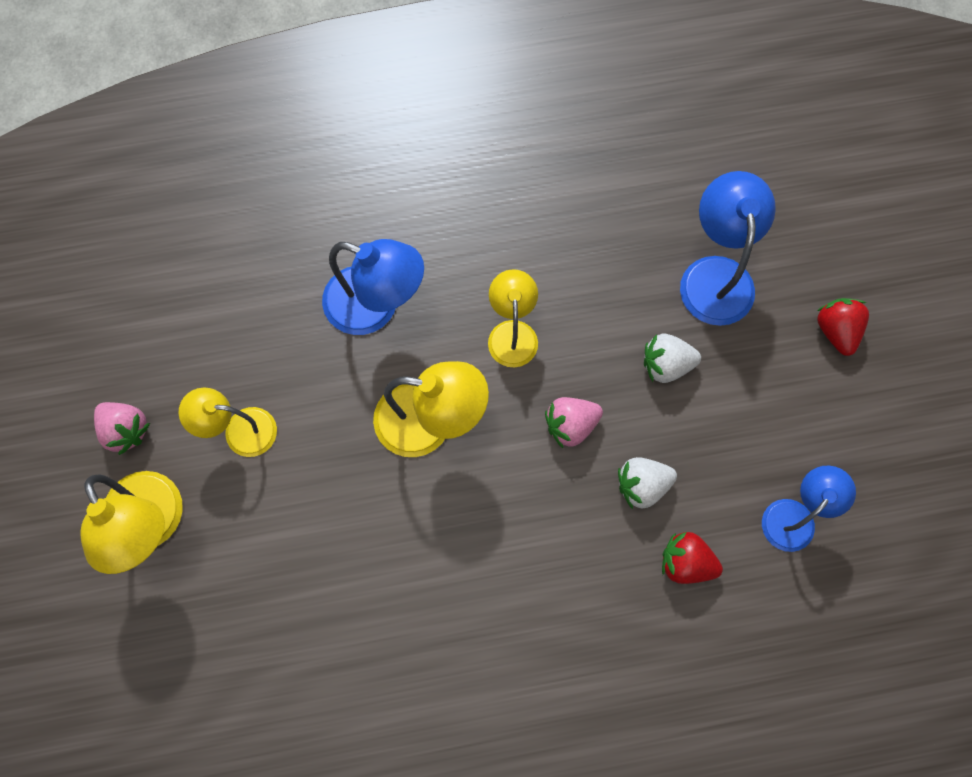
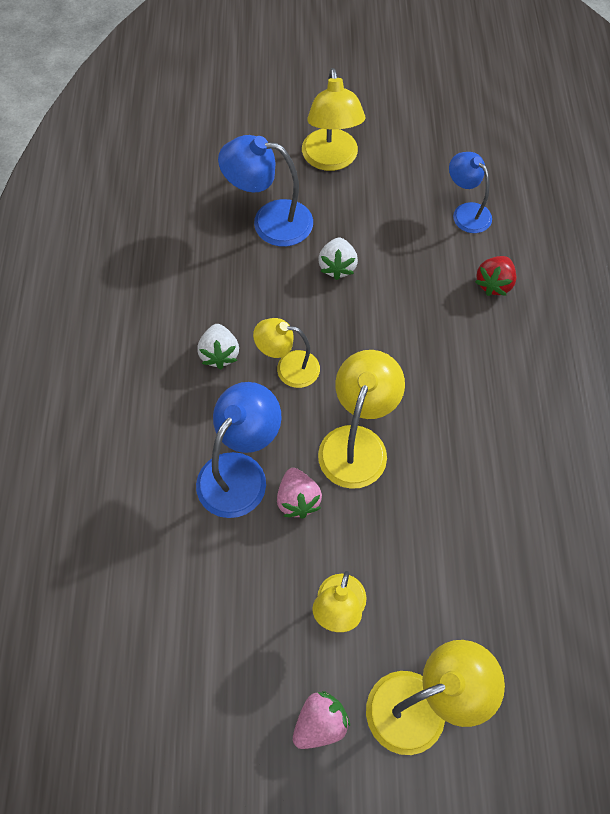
camera: 80 degrees left, 10 degrees down
(571, 425) = (376, 339): pink strawberry -> pink strawberry (298, 500)
(642, 485) = (432, 300): white strawberry -> white strawberry (219, 354)
(836, 331) = (331, 160): red strawberry -> yellow lamp

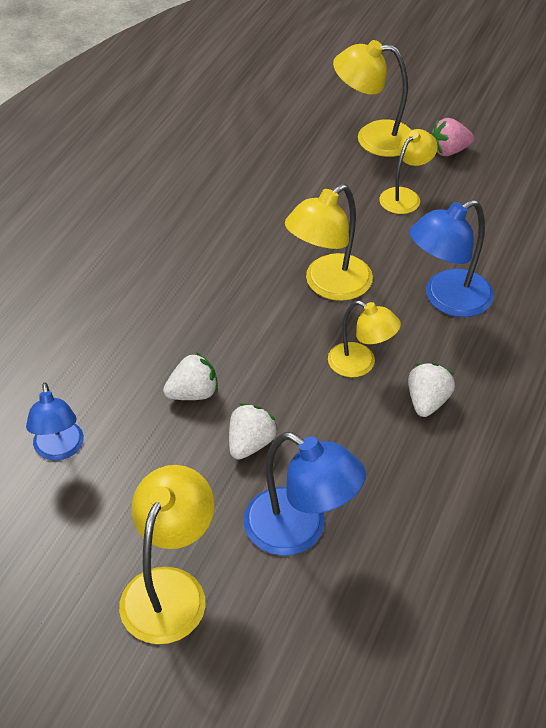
camera: 155 degrees left, 15 degrees down
(298, 500) = (404, 265): pink strawberry -> none
(405, 289) = (193, 393): none -> white strawberry
(494, 284) = (97, 365): red strawberry -> none

